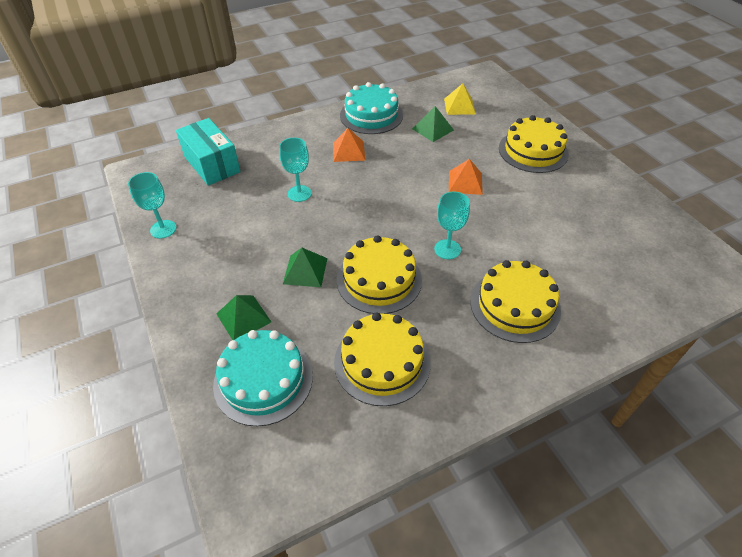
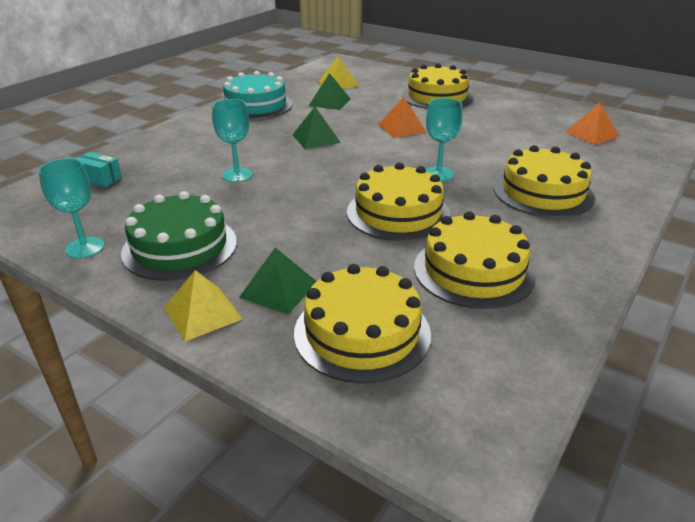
camera: 30 degrees left, 15 degrees down
(188, 317) = (203, 313): none -> yellow pyramid
(212, 164) = (99, 179): turquoise box -> turquoise box, size x0.49
(214, 252) = (180, 247): none -> green cake
(263, 380) = (362, 333): turquoise cake -> yellow cake
(305, 270) = (310, 229): green pyramid -> green pyramid (316, 138)
(348, 151) = (259, 133): orange pyramid -> orange pyramid (592, 134)

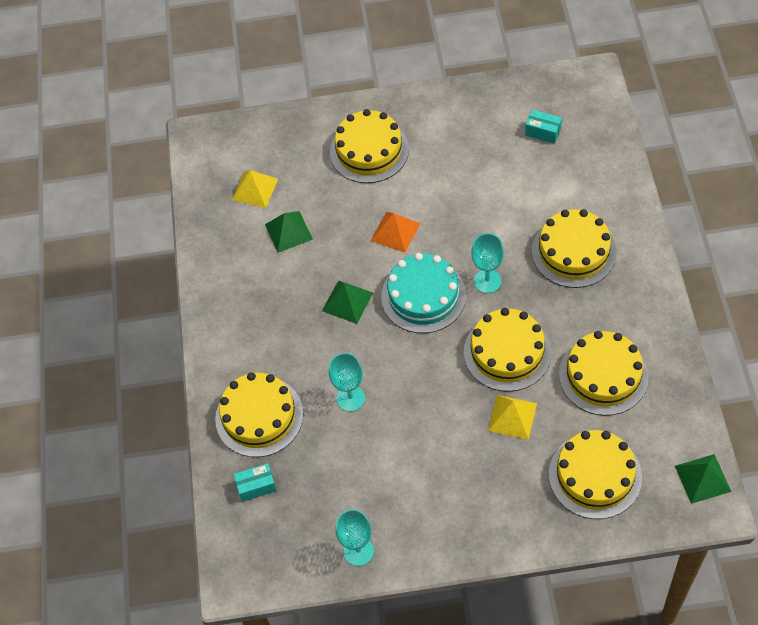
camera: 35 degrees left, 25 degrees up
(167, 153) = (259, 416): none -> yellow cake
(180, 247) = (415, 499): green cake -> none
(203, 313) = (500, 534): yellow pyramid -> yellow pyramid (512, 416)
(256, 105) = (231, 288): turquoise cake -> turquoise cake (423, 296)
(278, 289) = (517, 482): green pyramid -> green pyramid (703, 478)
(592, 134) = (543, 132): orange pyramid -> turquoise box

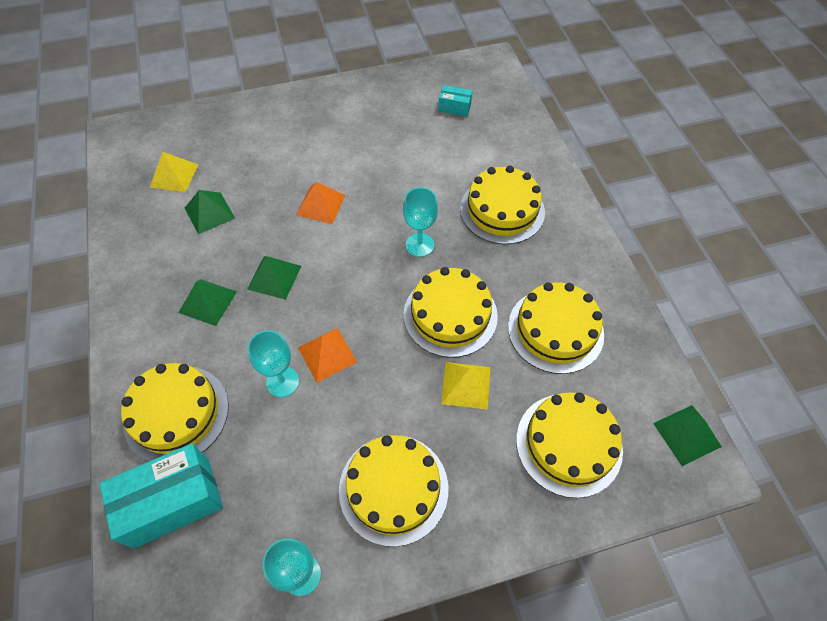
camera: 15 degrees left, 0 degrees up
(256, 486) = (172, 502): turquoise box -> turquoise box, size x2.04
(286, 320) = (208, 302): none -> green pyramid
(369, 150) = (289, 133): yellow cake -> yellow cake (393, 488)
(391, 378) = (327, 354): none -> orange pyramid
(423, 296) = (355, 265): turquoise cake -> none

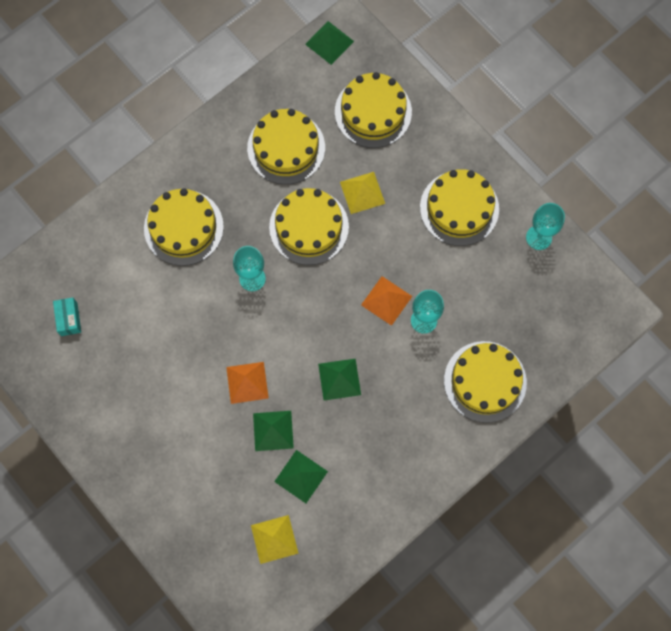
camera: 115 degrees left, 15 degrees up
(172, 502) = (541, 343): turquoise box -> none
(208, 302) = (387, 418): green pyramid -> green pyramid (273, 430)

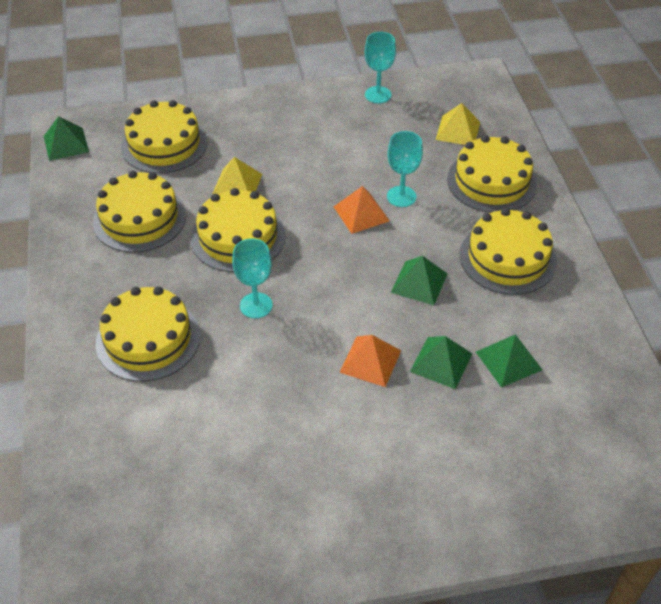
camera: 60 degrees left, 25 degrees down
(69, 319) = (163, 506): turquoise box -> none
(274, 539) = (570, 416): yellow pyramid -> yellow pyramid (458, 130)
(459, 208) = (309, 129): yellow cake -> yellow cake (507, 258)

